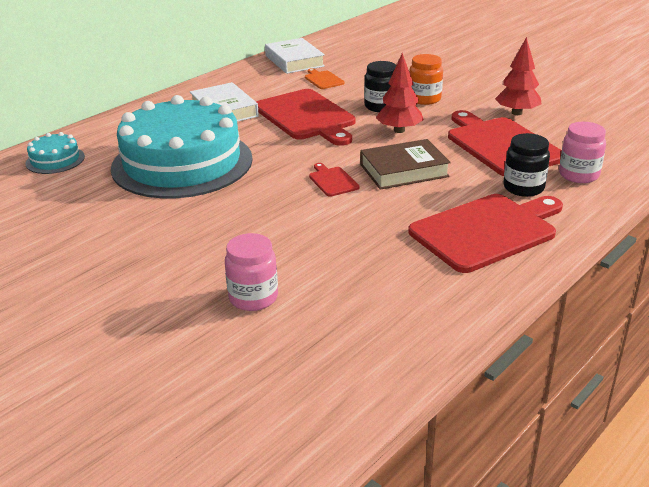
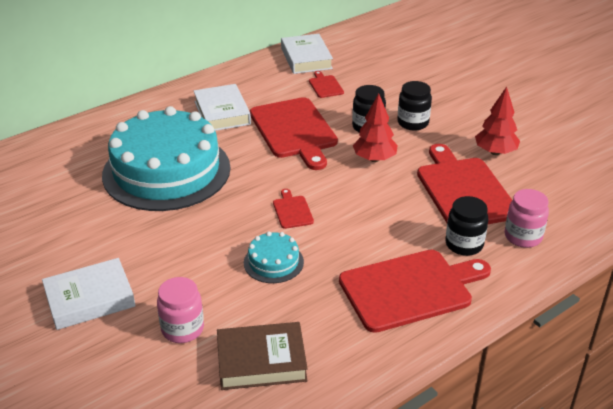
camera: 10 degrees right, 5 degrees up
(55, 160) = (59, 152): turquoise cake -> turquoise cake (273, 262)
(134, 284) = (90, 299): none -> white book
(323, 79) = (325, 86): orange cutting board -> red cutting board
(404, 170) = (361, 208): brown book -> brown book (261, 361)
(424, 99) = (413, 123): orange jar -> black jar

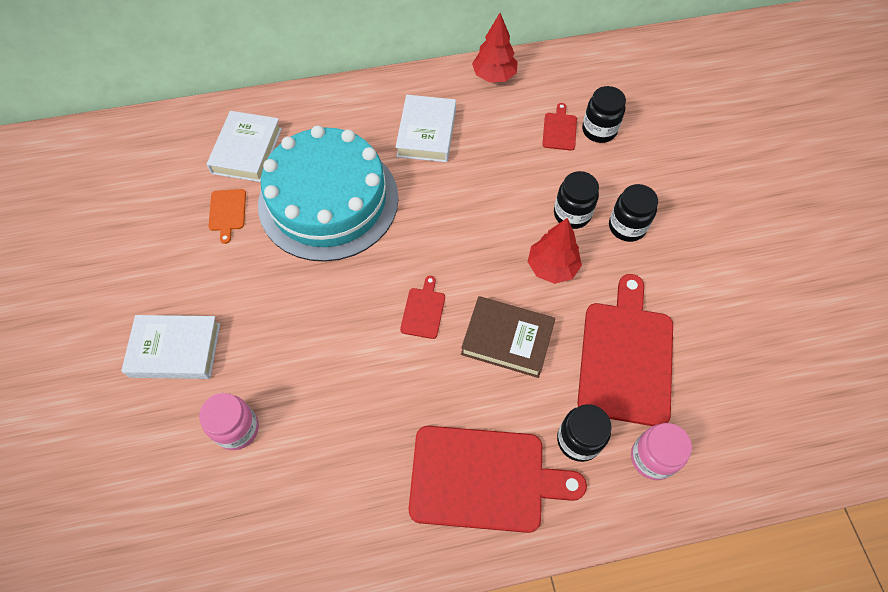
camera: 25 degrees right, 25 degrees up
(80, 202) = (227, 212): none -> orange cutting board
(261, 361) = (287, 506): brown book -> brown book (507, 339)
(273, 262) = (367, 377): turquoise cake -> none
(294, 131) = (488, 189): red cutting board -> none
(306, 58) = (561, 77): white book -> white book (247, 150)
(355, 79) = (599, 130): none -> black jar
(495, 152) = (697, 311): red tree -> red tree (494, 76)

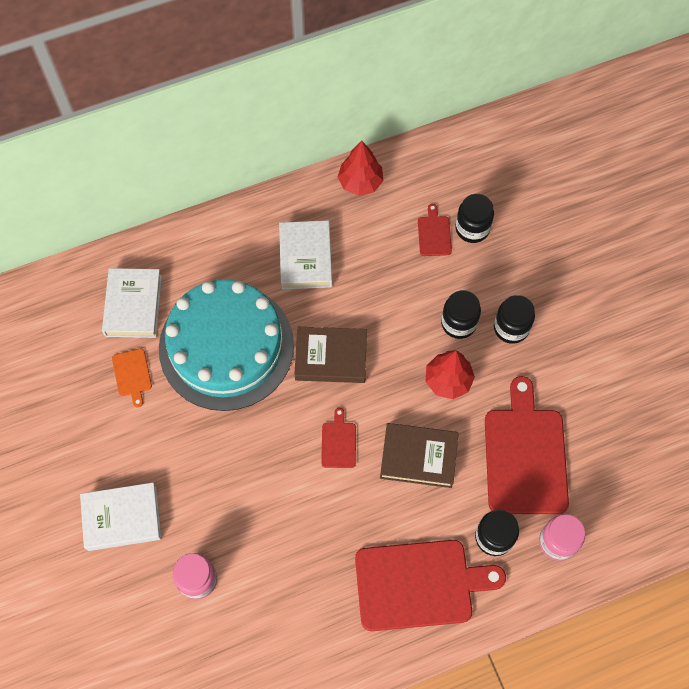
camera: 10 degrees left, 5 degrees up
(432, 226) = (331, 357): none -> brown book

